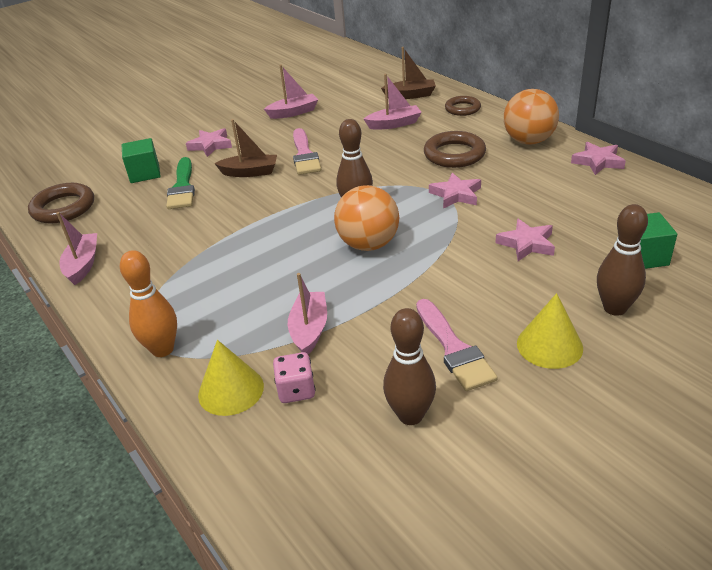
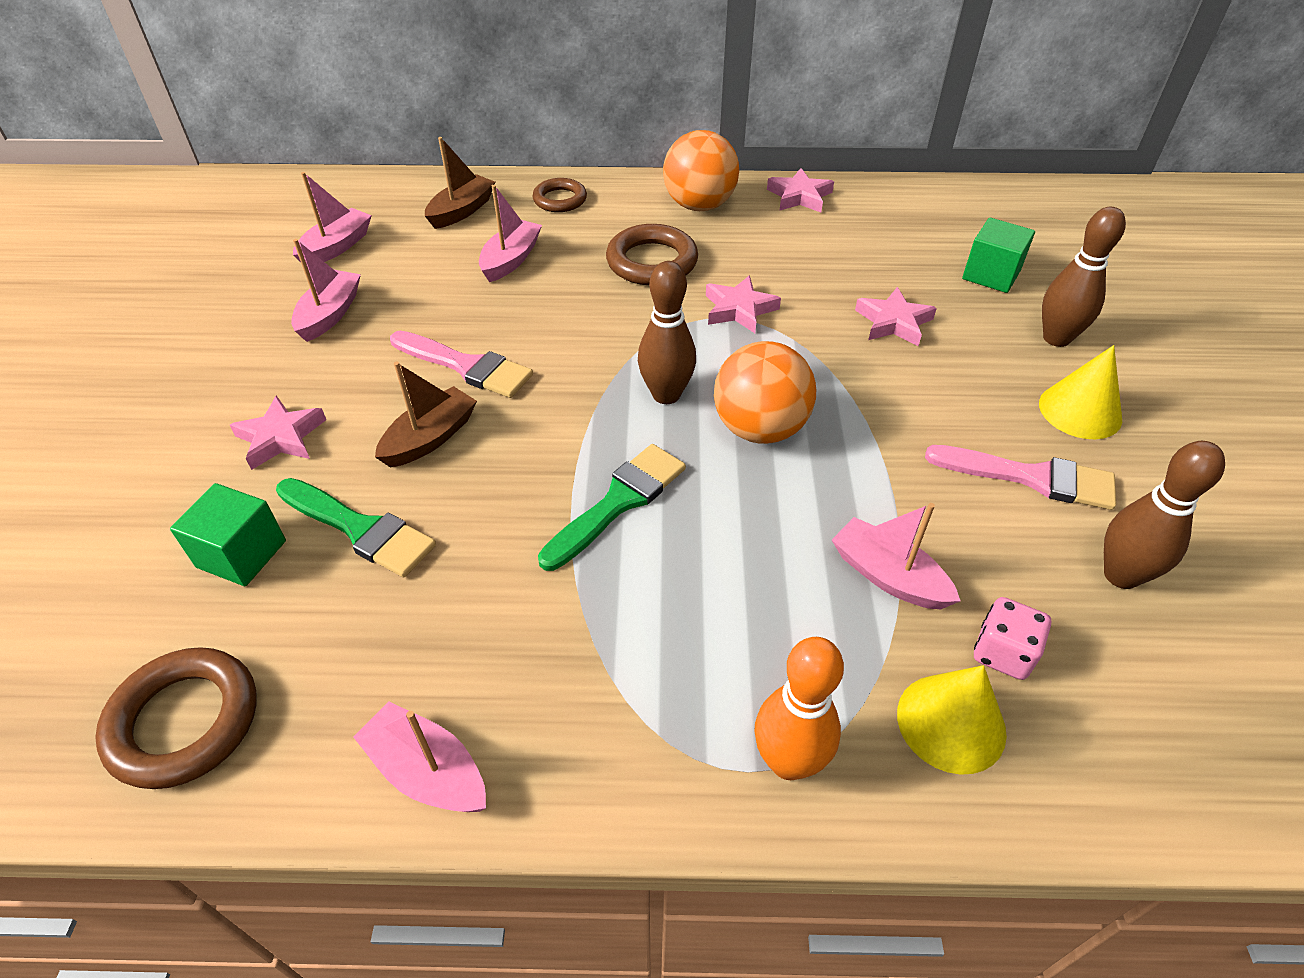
camera: 55 degrees left, 10 degrees up
(267, 233) = (618, 502): none -> green brush
(338, 89) = (336, 247): none -> pink boat

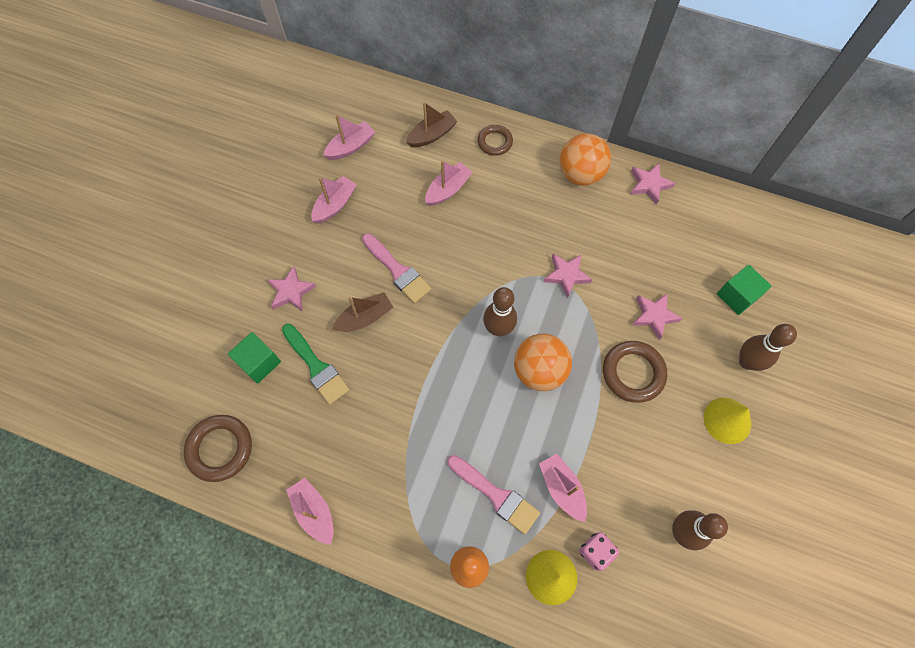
camera: 20 degrees right, 20 degrees up
(618, 502) = (446, 394): green brush -> none
(652, 262) = (531, 218): brown ring -> brown ring (633, 373)
(1031, 477) = (671, 455): pink brush -> pink brush (496, 495)

